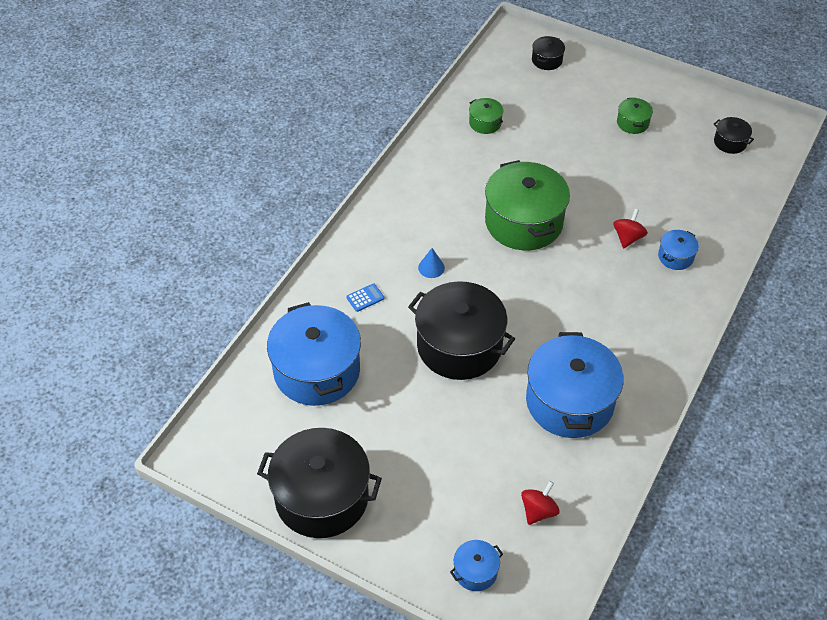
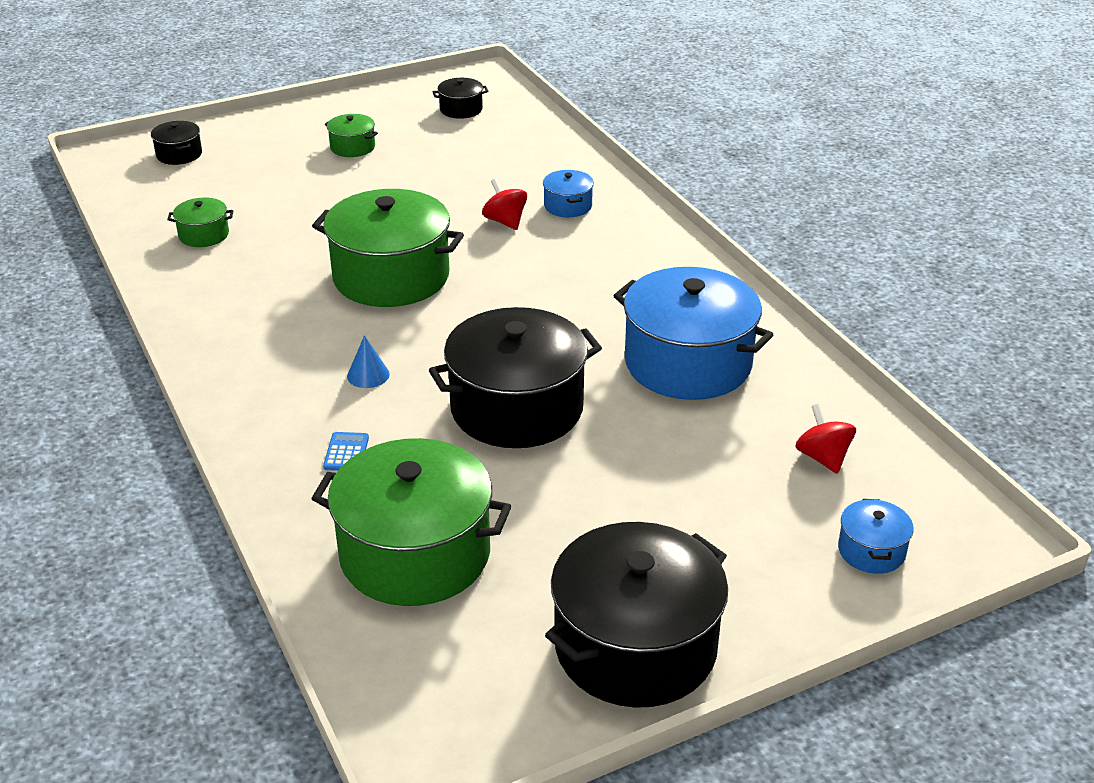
camera: 55 degrees left, 15 degrees down
(316, 370) = (415, 554): blue pot -> green pot

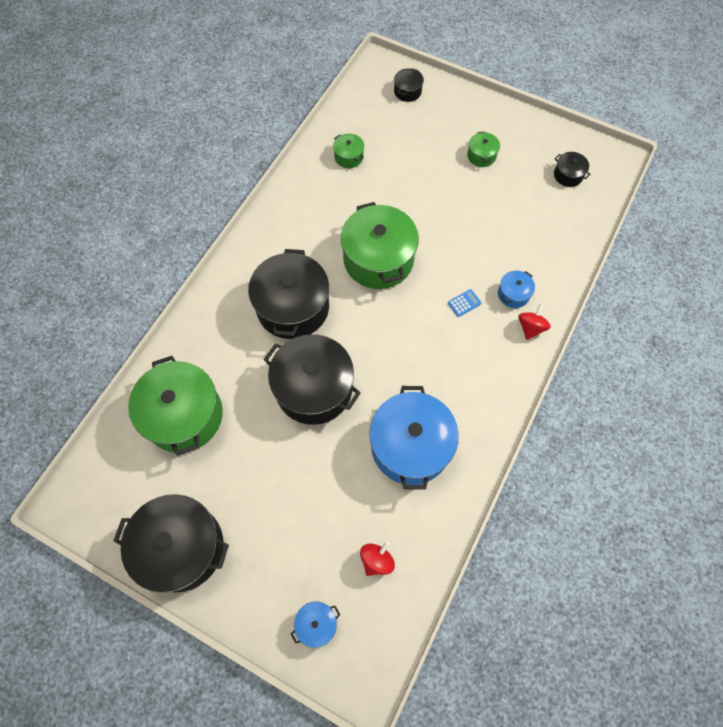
camera: 55 degrees right, 30 degrees up
(346, 452) = (231, 339): blue calculator -> blue calculator (464, 303)
(368, 375) = (293, 307): blue cone -> black pot
(505, 221) = (471, 275): red spinning top -> red spinning top (530, 327)

